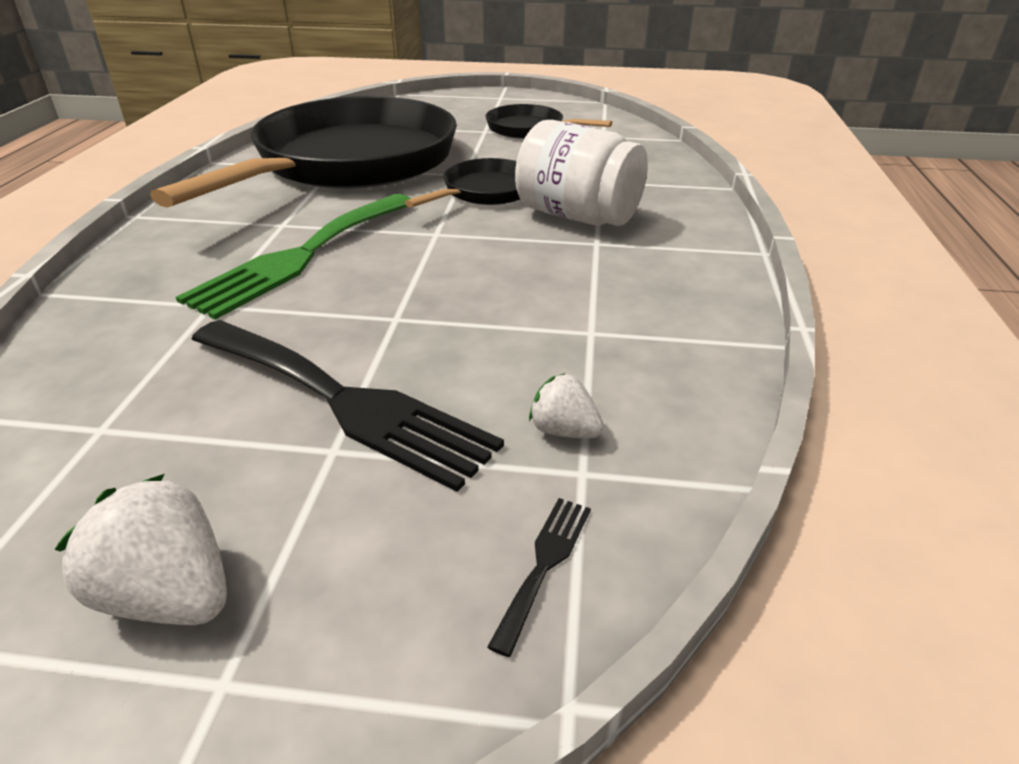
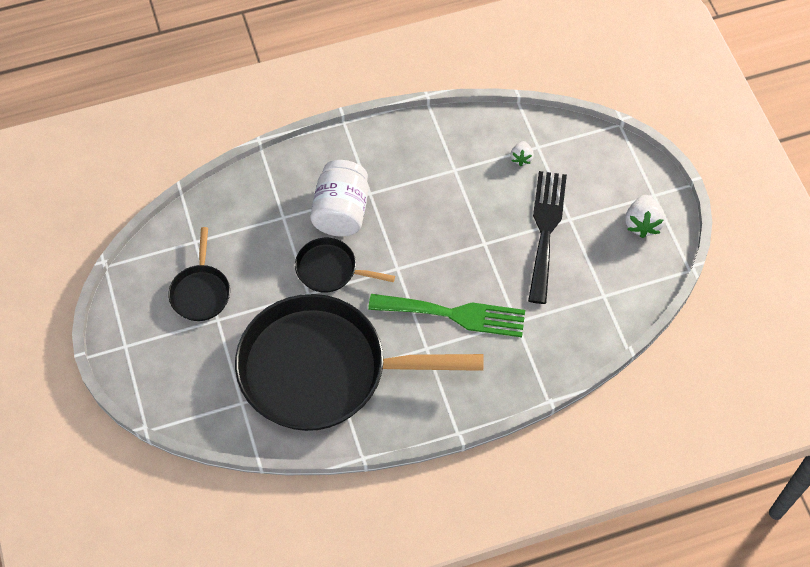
camera: 115 degrees left, 25 degrees up
(544, 564) = (579, 144): black fork -> none

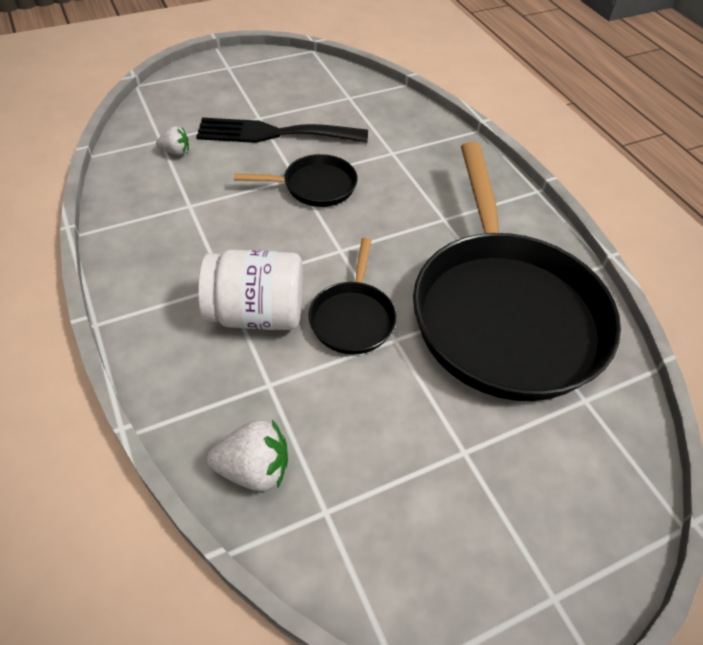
camera: 100 degrees left, 10 degrees down
(201, 292) = (421, 485): black pan -> black pan (314, 186)
(454, 314) = (394, 198): green fork -> none
(642, 224) = (262, 74): white strawberry -> white strawberry (254, 469)

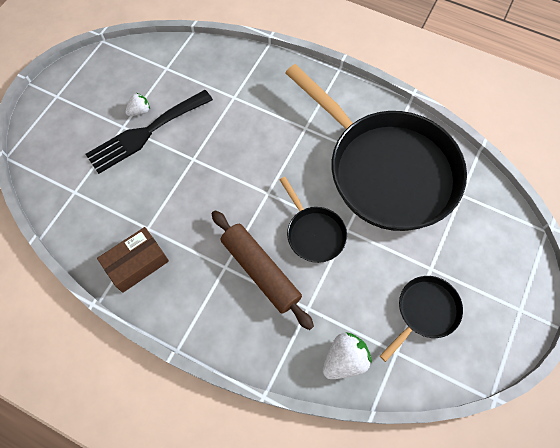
camera: 35 degrees left, 15 degrees up
(147, 227) = (137, 263): none -> brown box
(175, 152) = (95, 194): white strawberry -> white strawberry (140, 111)
(256, 314) = (260, 271): white jar -> brown rolling pin
(314, 186) = (210, 157): black pan -> black pan (424, 312)

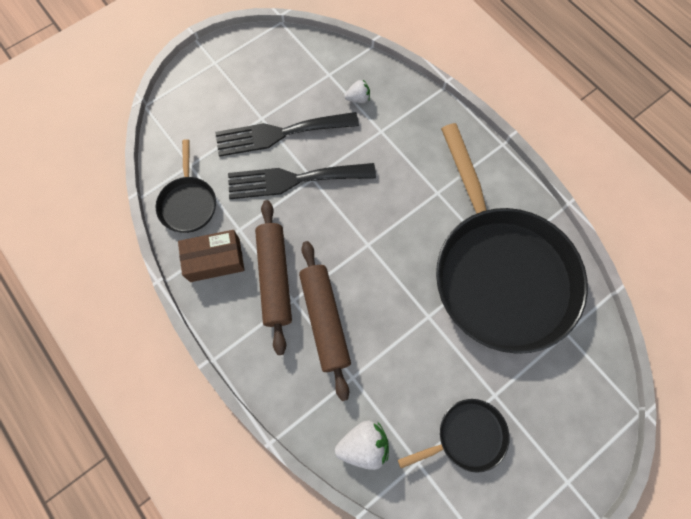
camera: 25 degrees right, 5 degrees up
(140, 111) = (284, 109): white strawberry -> white strawberry (358, 99)
(177, 166) = (294, 180): none -> black fork
(199, 255) = (274, 278): none -> brown rolling pin
(313, 233) = (394, 305): black pan -> black pan (188, 203)

